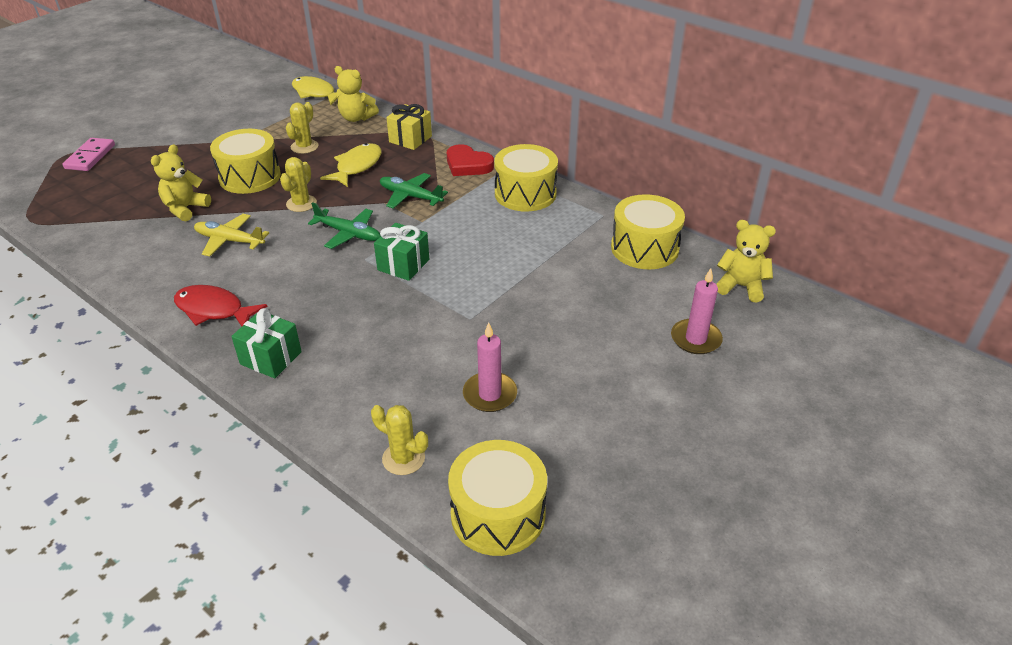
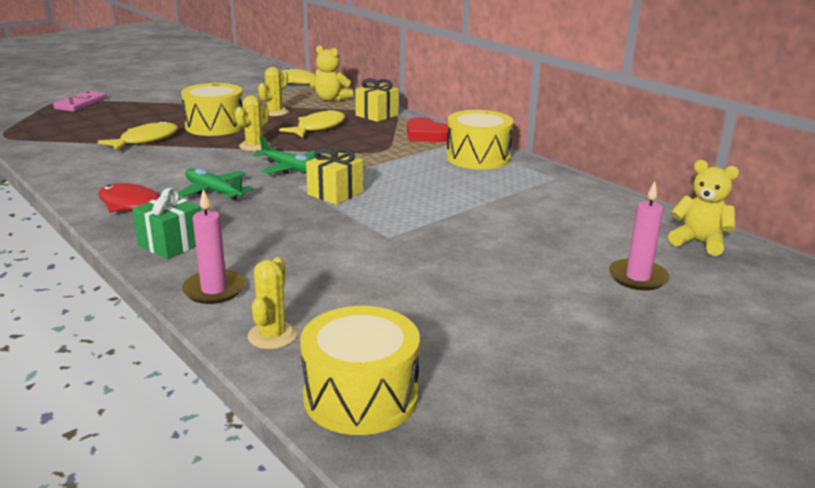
camera: 10 degrees right, 15 degrees down
(185, 209) = (145, 140): yellow teddy bear -> yellow fish
(230, 241) = (175, 163): yellow plane -> none
(403, 265) = (335, 193): green gift -> yellow gift
(403, 458) = (272, 335): yellow cactus -> yellow cactus turned 60 degrees clockwise
(411, 196) = (362, 150): green plane -> green plane (214, 191)
(490, 394) = (388, 296): pink candle -> pink candle (214, 290)
(644, 248) = (594, 205): yellow drum -> none

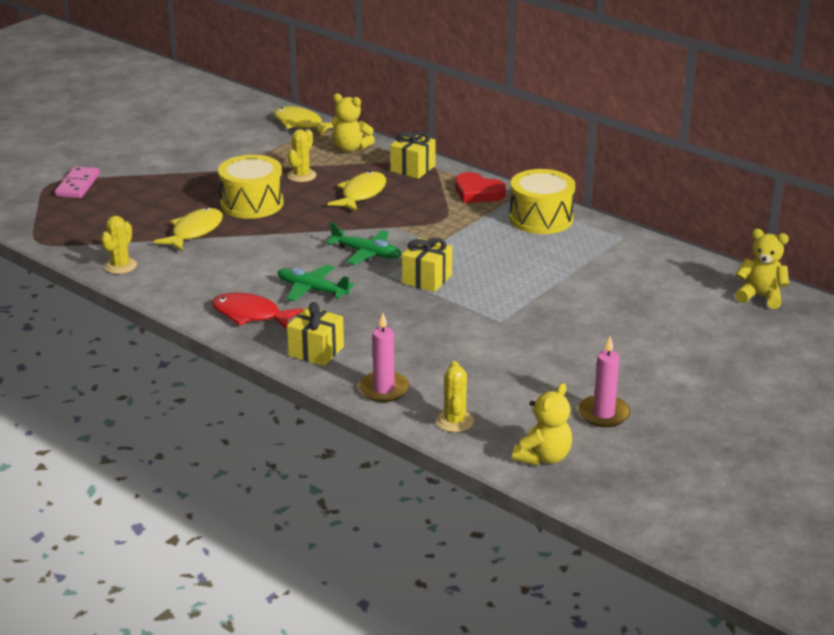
camera: 10 degrees left, 5 degrees up
(171, 244) = (316, 351): green gift -> yellow gift
(254, 146) = (312, 227): yellow cactus -> yellow cactus (120, 266)
(361, 396) = (543, 457): yellow drum -> yellow teddy bear
(638, 277) = (716, 337): pink candle -> pink candle (603, 414)

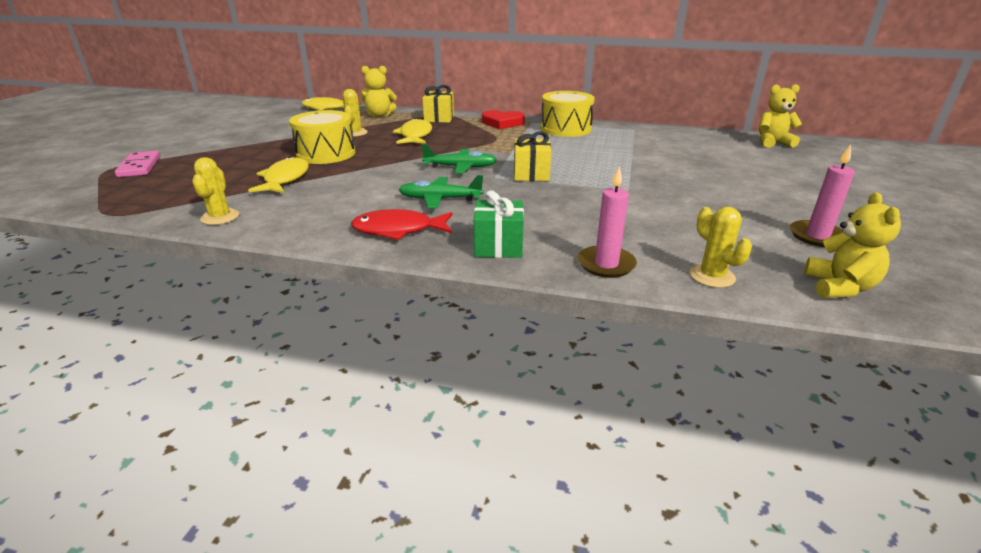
camera: 25 degrees left, 0 degrees up
(316, 351) = (498, 246): yellow gift -> green gift

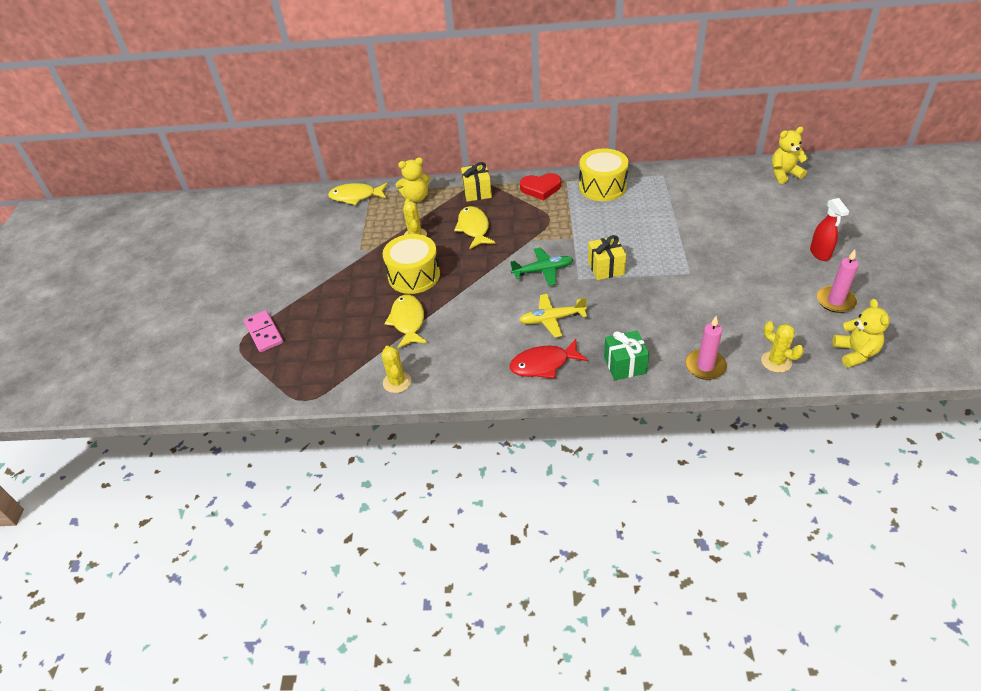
camera: 10 degrees left, 15 degrees up
(440, 199) = (552, 319): green plane -> yellow plane
(803, 198) = (820, 254): none -> red spray bottle

